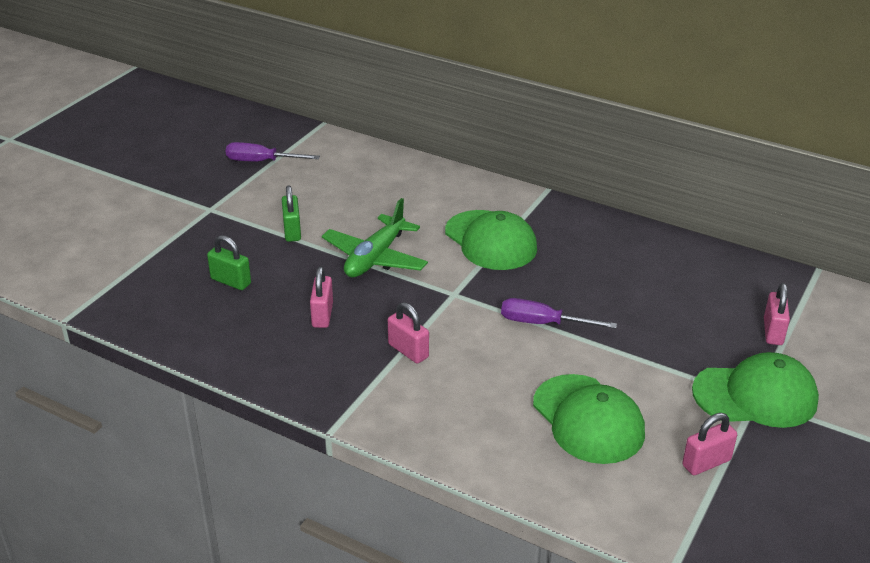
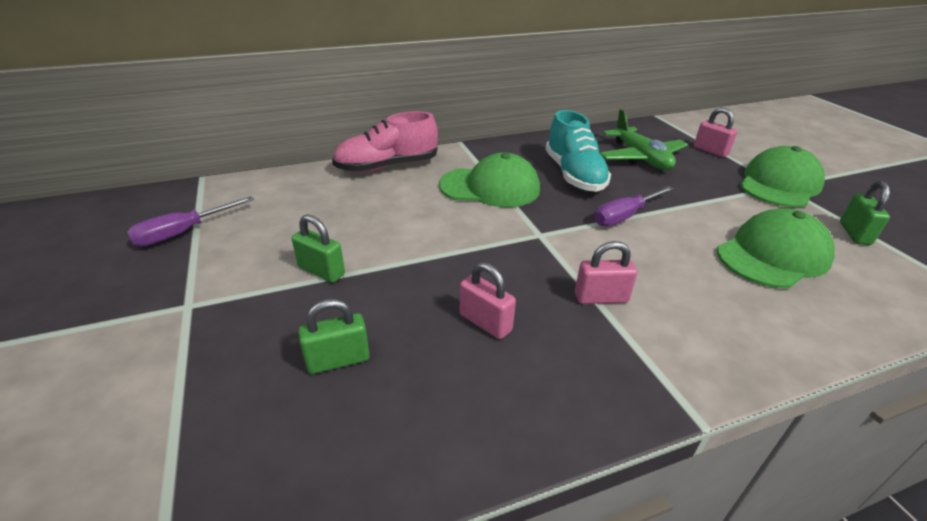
camera: 50 degrees left, 0 degrees up
(375, 258) = (436, 247): green plane -> green plane (640, 158)
(449, 180) = (387, 166): none -> pink shoe
(579, 271) = (574, 175): none -> turquoise shoe
(588, 419) = (773, 255): green cap -> green cap turned 45 degrees counterclockwise
(706, 463) = (854, 233): pink padlock -> green padlock

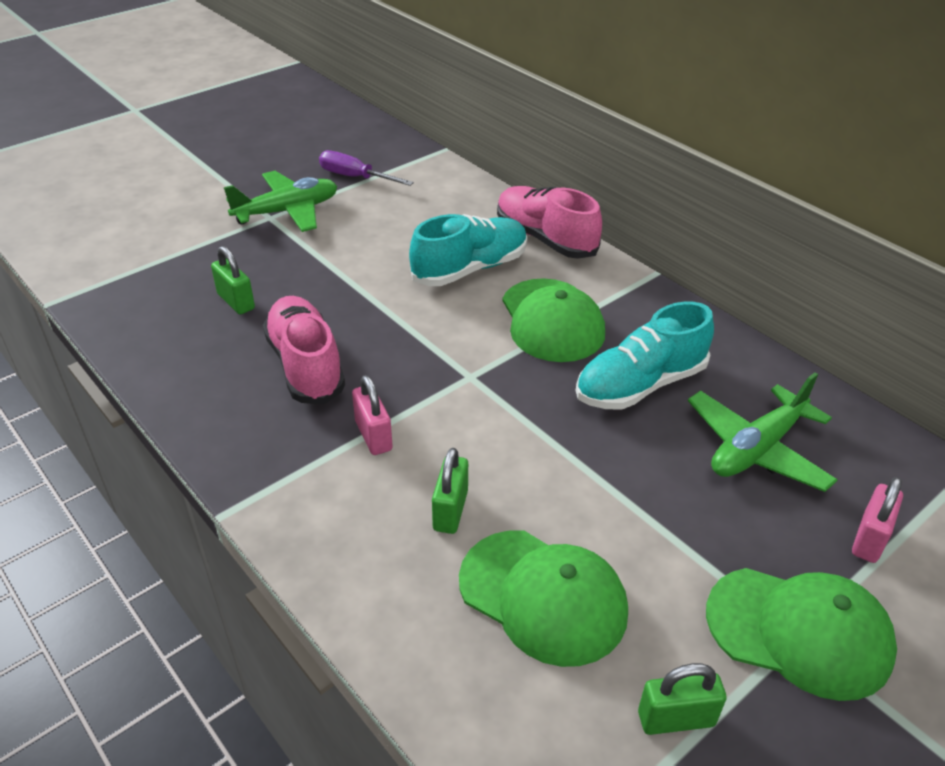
camera: 70 degrees right, 5 degrees up
(192, 289) = (287, 211): none -> green plane
(321, 271) = (337, 259): green padlock -> green padlock (450, 510)
(399, 204) = (470, 269): none -> turquoise shoe
(485, 322) = (306, 365): pink padlock -> pink shoe
(625, 216) = (557, 443): purple screwdriver -> none

